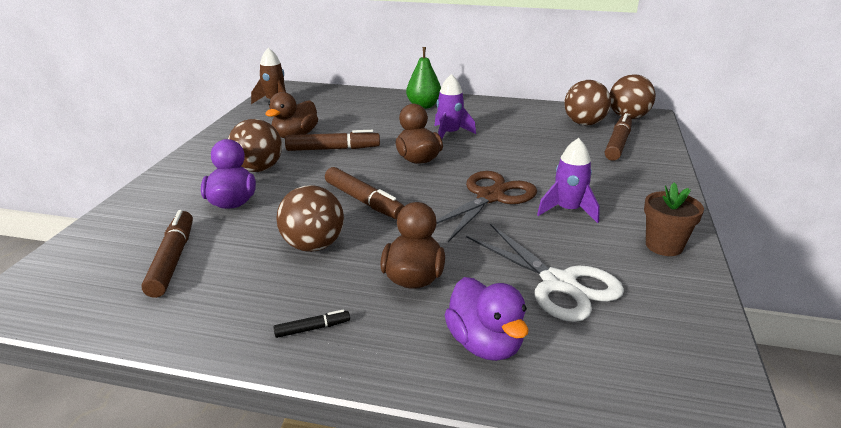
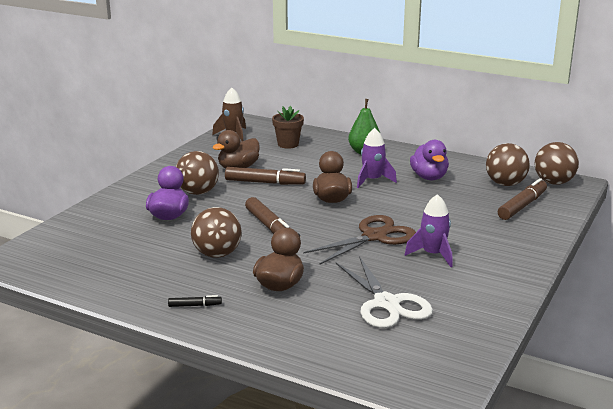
camera: 15 degrees right, 5 degrees down
(172, 260) = (115, 250): brown marker -> none
(485, 344) = (307, 331): purple duck -> purple duck (429, 177)
(664, 246) = (492, 290): brown flower pot -> brown flower pot (288, 144)

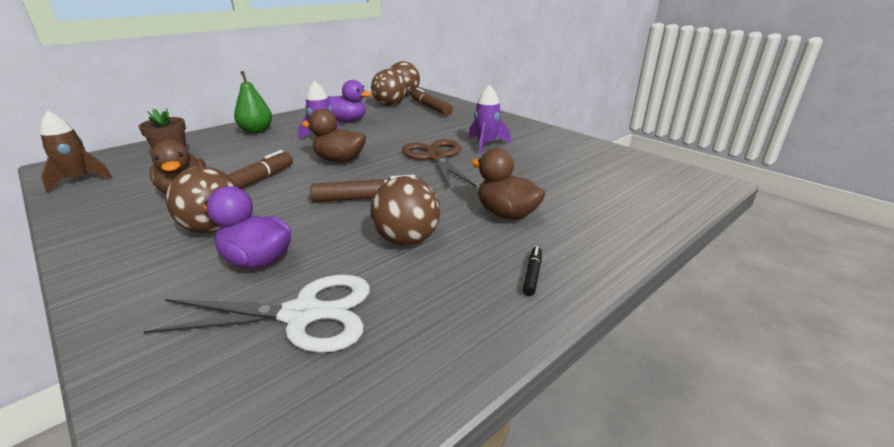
camera: 70 degrees left, 5 degrees up
(386, 304) = (562, 174): white scissors -> white scissors (302, 315)

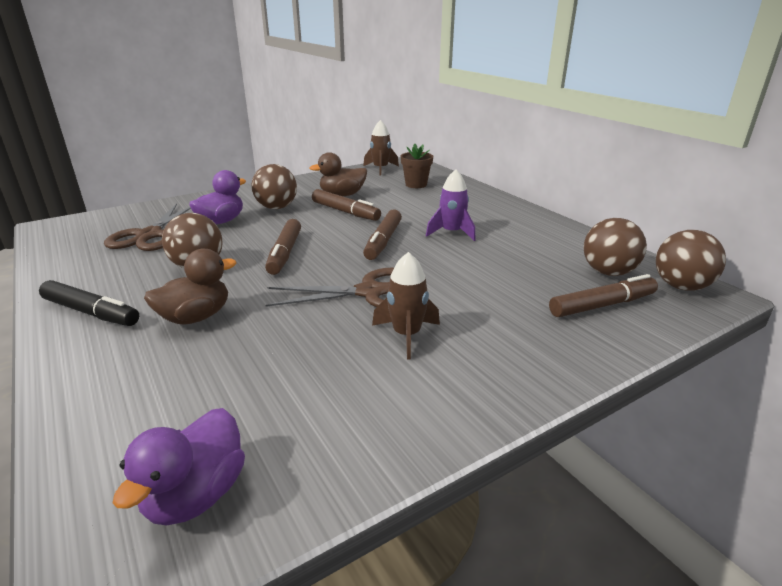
camera: 100 degrees right, 0 degrees up
(256, 131) = (480, 204): green pear -> none
(302, 315) = (149, 235): white scissors -> brown scissors
(339, 160) = (383, 241): brown duck -> brown marker
(346, 121) = (519, 243): purple duck -> purple duck (196, 495)
(486, 144) = (406, 335): purple rocket -> brown rocket
(532, 275) = (91, 312): black marker -> black marker, size x2.00

